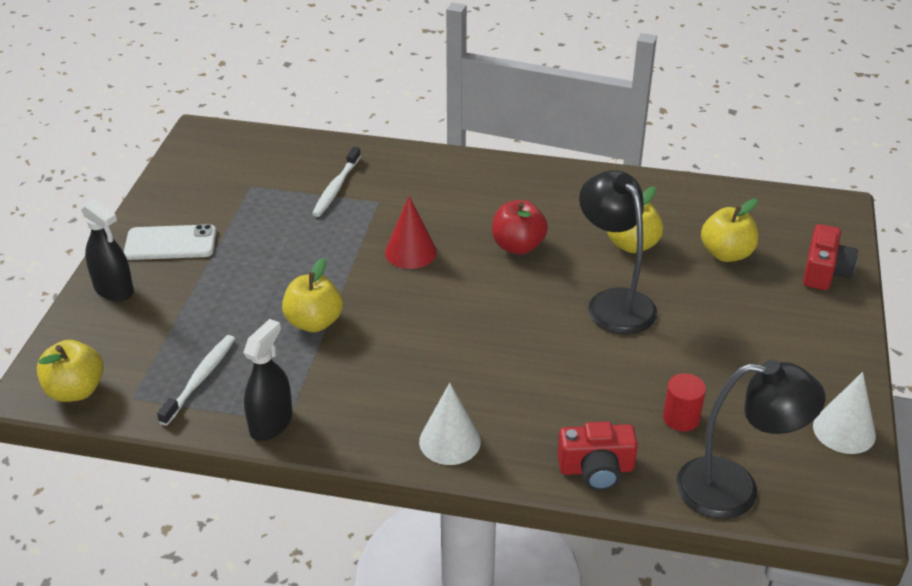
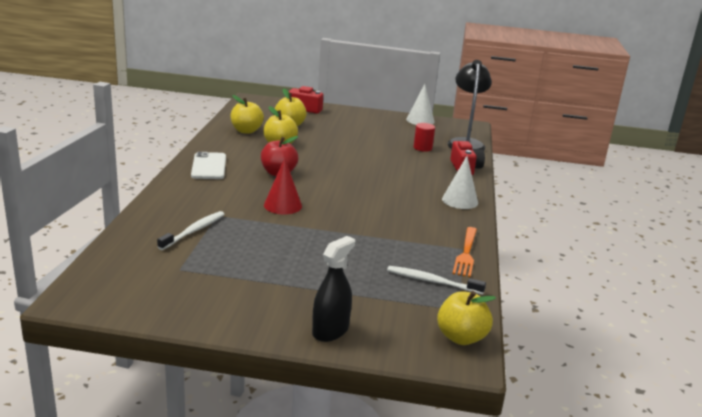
camera: 95 degrees left, 15 degrees down
(170, 243) = (263, 305): white phone -> white phone (209, 166)
(271, 423) = (466, 253): black spray bottle -> orange fork
(314, 322) = (363, 239): yellow apple -> yellow apple (246, 131)
(336, 188) = (194, 231): white toothbrush -> white toothbrush turned 75 degrees counterclockwise
(613, 302) = (334, 153): black lamp -> none

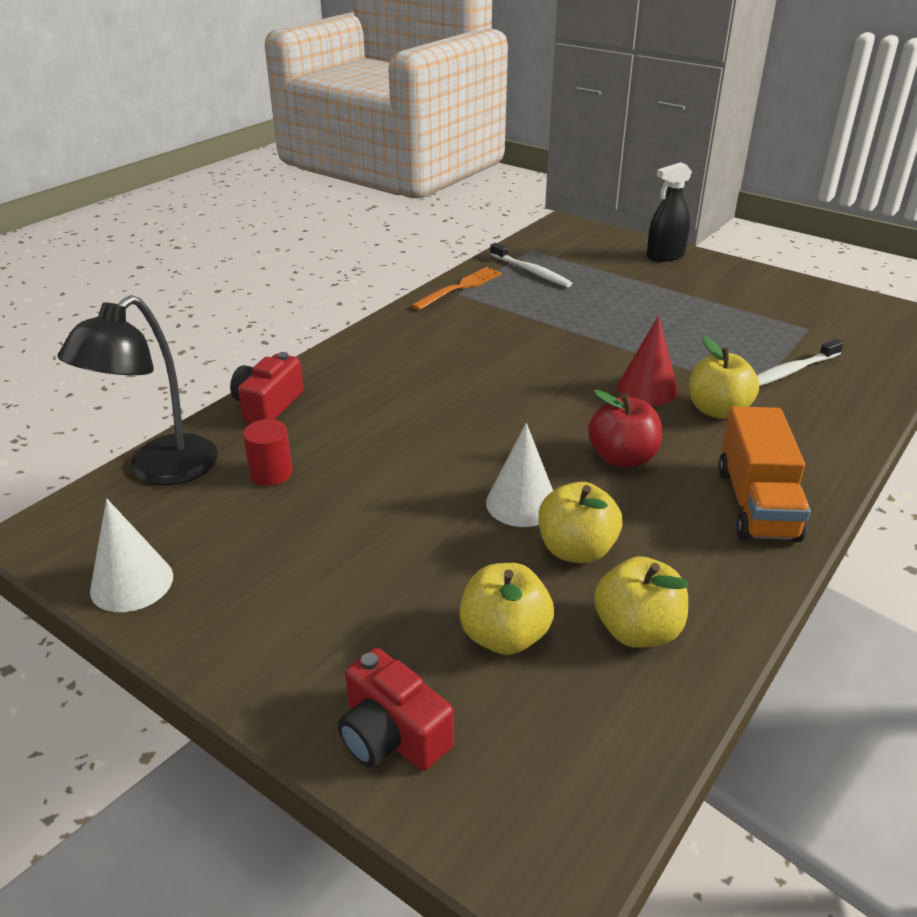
camera: 150 degrees left, 10 degrees up
(209, 166) = (756, 503): white phone -> orange truck
(460, 200) = (370, 349): white cone -> white cone (521, 503)
(461, 337) = (553, 234): yellow apple -> yellow apple (717, 410)

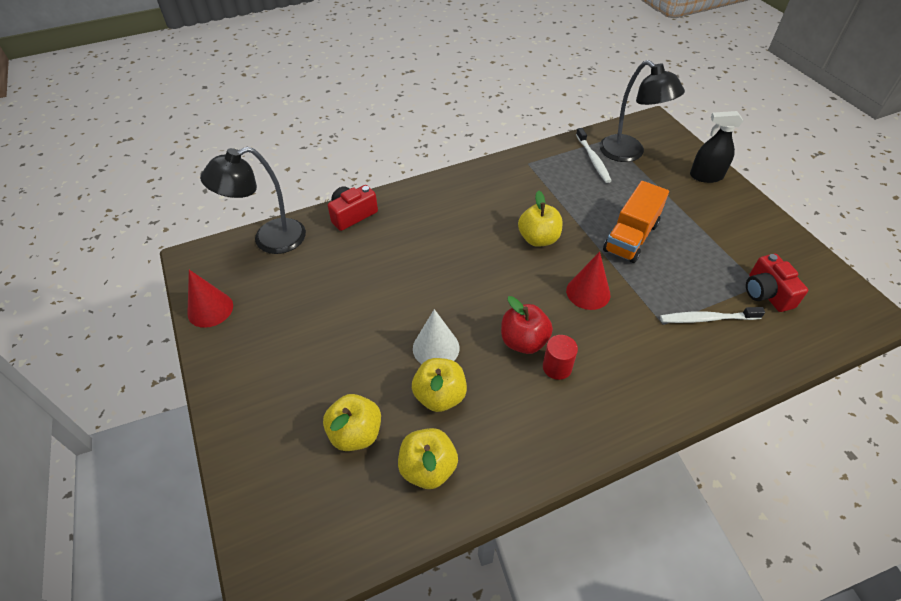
camera: 30 degrees right, 15 degrees up
(132, 583) = (210, 309): white cone -> red cone
(271, 473) = (320, 266): red cylinder -> red cylinder (557, 367)
(392, 735) = (258, 463): red camera -> red camera (766, 293)
(460, 288) = (533, 158): orange fork -> none
(565, 257) = (629, 153): none -> black lamp
(717, 410) = (621, 330): yellow apple -> yellow apple (538, 239)
(756, 503) = (580, 416): orange truck -> orange truck (631, 237)

